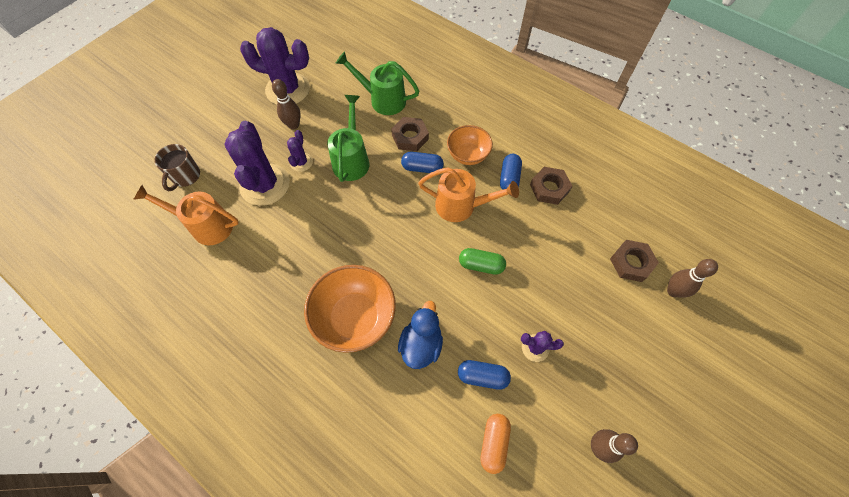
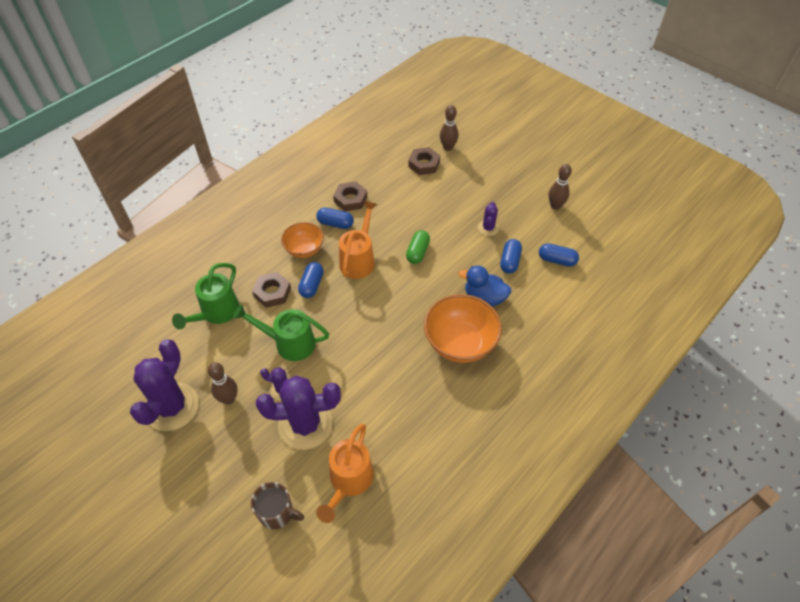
camera: 85 degrees left, 10 degrees down
(494, 443) = (557, 260): orange capsule -> blue capsule

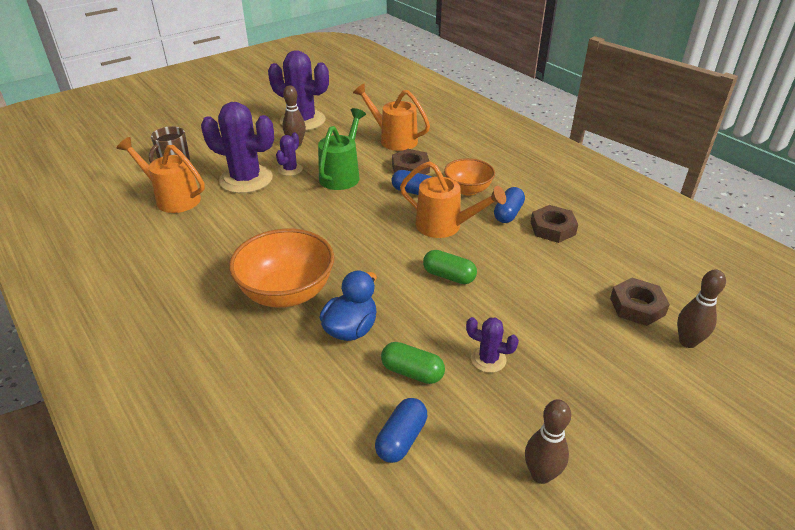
camera: 100 degrees right, 15 degrees down
(216, 313) = (393, 139): green watering can -> orange watering can
(305, 424) = (246, 179): purple cactus -> purple cactus turned 75 degrees counterclockwise
(509, 261) = (412, 372): blue capsule -> green capsule

